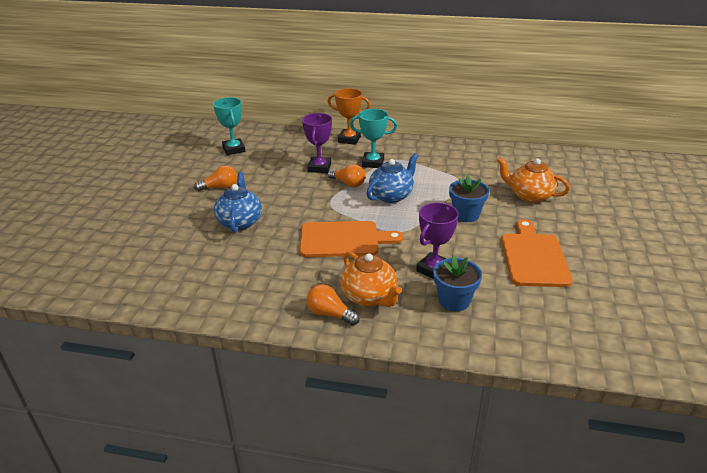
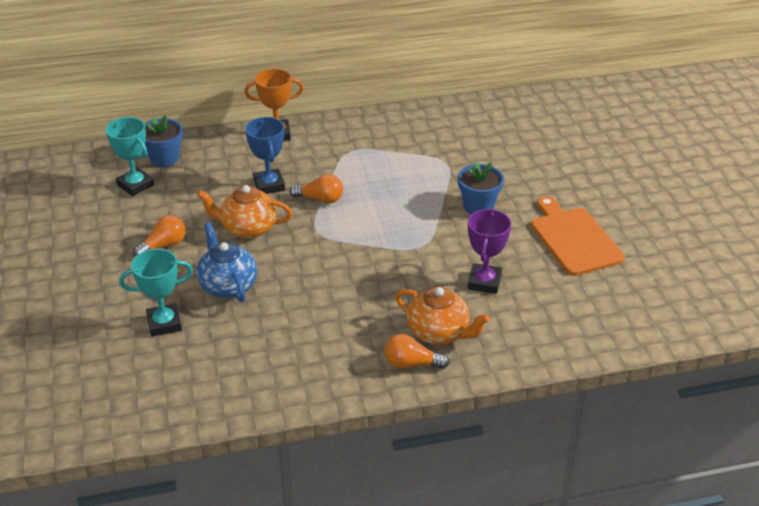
camera: 25 degrees left, 5 degrees up
(319, 168) = (269, 185): purple trophy -> blue trophy
(343, 240) = (366, 274): orange cutting board -> none
(373, 163) = (330, 162): turquoise trophy -> turquoise trophy (164, 323)
(391, 196) = (382, 202): blue teapot -> none
(454, 301) = (524, 311): blue flower pot -> blue flower pot (164, 158)
(529, 196) = (530, 163): orange teapot -> orange teapot (248, 228)

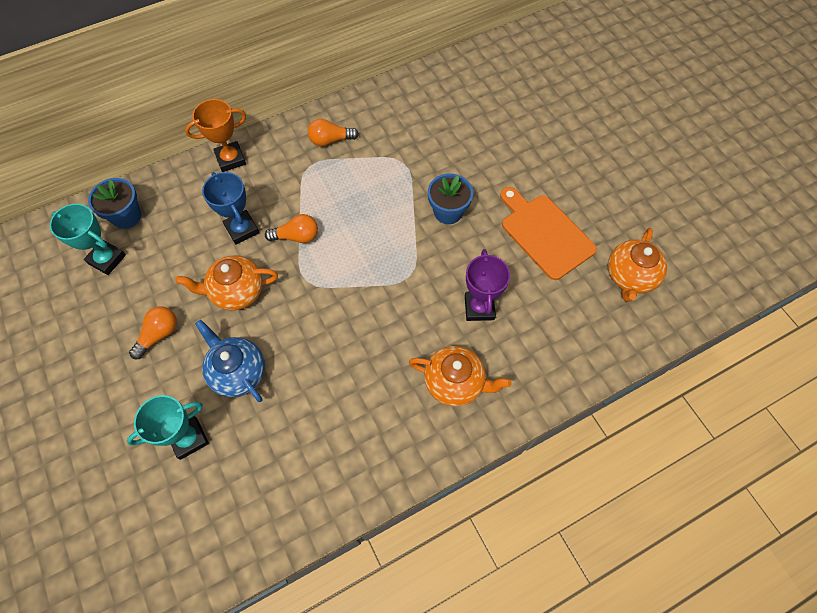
camera: 15 degrees left, 25 degrees up
(412, 364) = (441, 429): orange light bulb -> orange light bulb (330, 140)
(654, 287) = (629, 277): none -> orange teapot

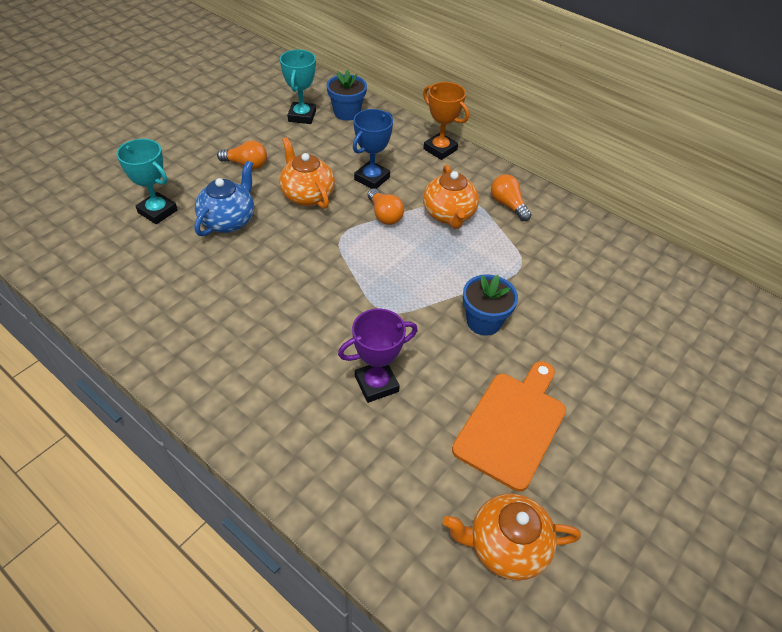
camera: 65 degrees right, 15 degrees down
(455, 382) = (275, 387): orange teapot -> orange teapot (448, 215)

